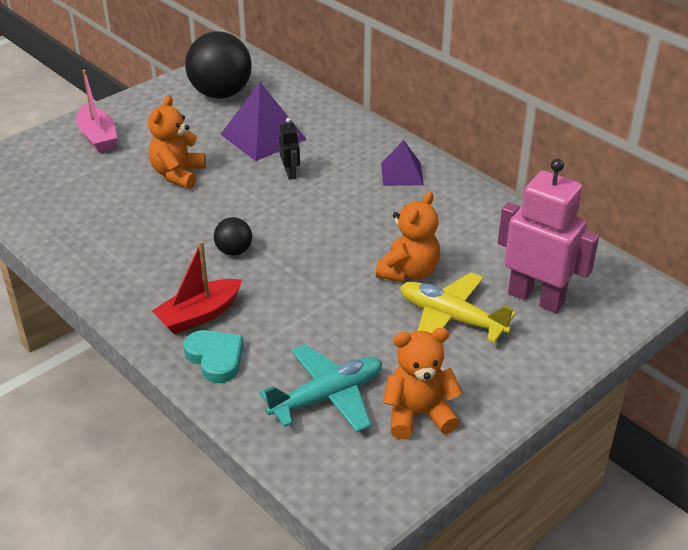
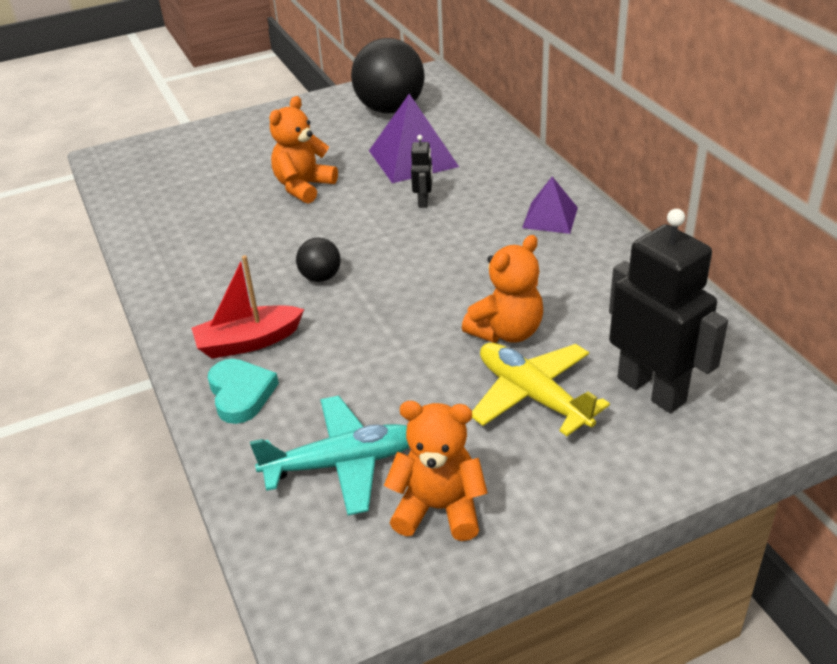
camera: 20 degrees right, 0 degrees up
(97, 137) = (243, 139): pink boat -> none
(536, 298) = (652, 389): pink robot -> black robot

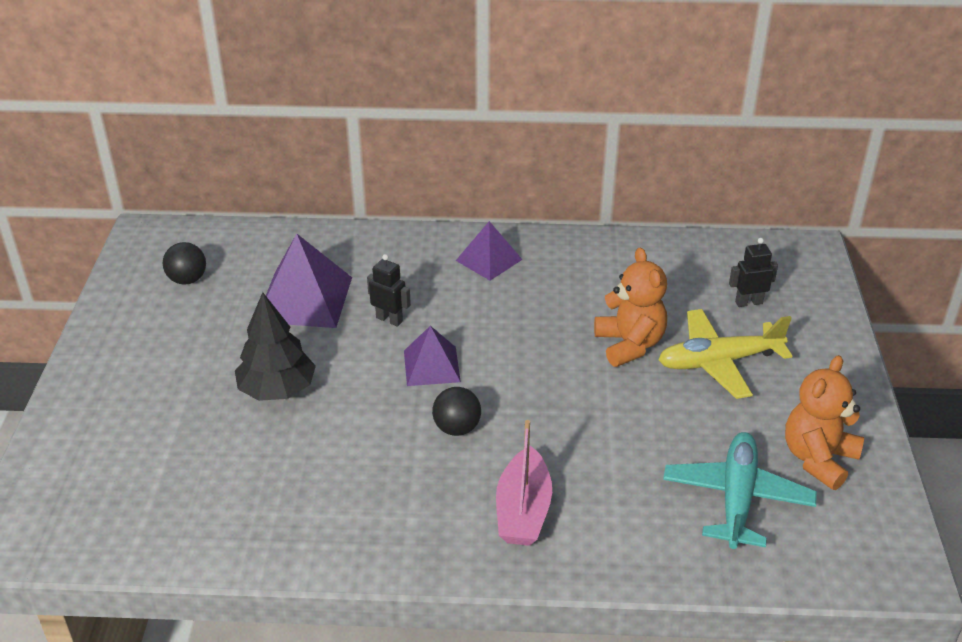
camera: 65 degrees left, 0 degrees up
(241, 394) = (600, 538): turquoise heart -> none
(248, 342) = (523, 510): red boat -> pink boat
(303, 187) = (277, 389): orange teddy bear -> black tree
(385, 239) = (431, 366): none -> purple pyramid
(390, 109) = (187, 280): black ball -> black ball, size x0.48
(652, 389) = (748, 302): black robot -> black robot, size x0.45

